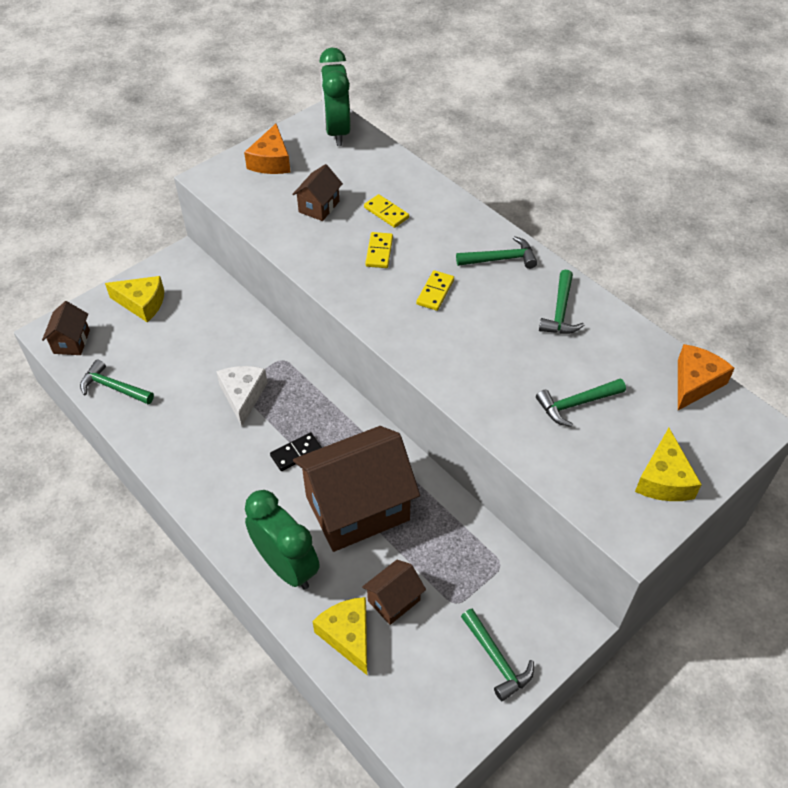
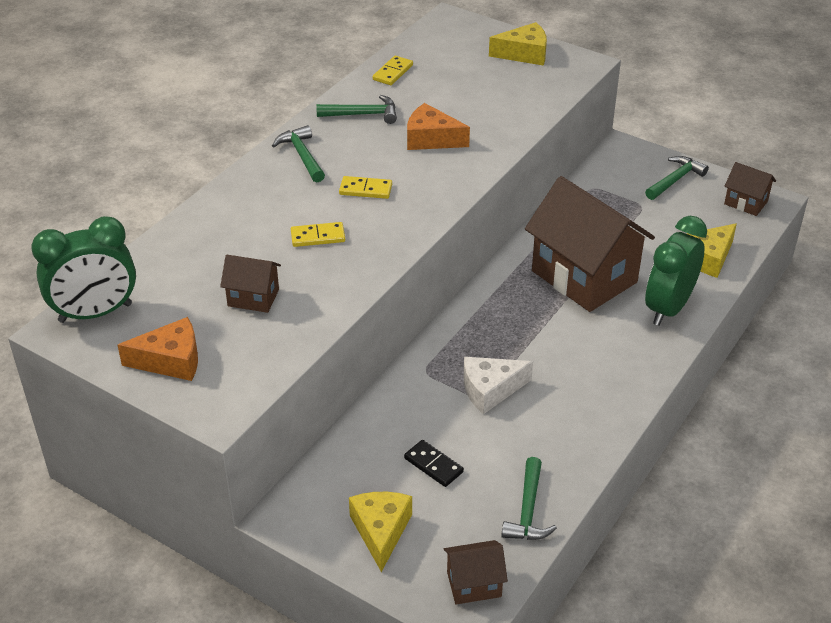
camera: 105 degrees left, 10 degrees down
(296, 453) = (544, 330): black domino -> black domino (433, 465)
(386, 213) = (250, 243): yellow domino -> yellow domino (392, 72)
(394, 600) = (660, 239): brown house -> brown house (746, 202)
(576, 404) = (470, 97): green hammer -> none
(695, 383) = (418, 45): orange cheese -> orange cheese (431, 139)

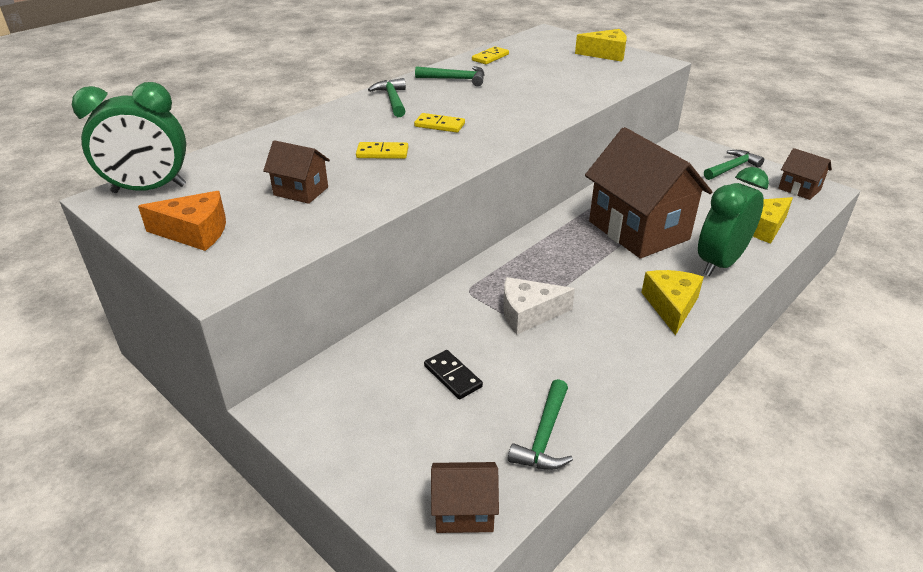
camera: 10 degrees right, 5 degrees down
(381, 531) = (377, 436): yellow cheese -> yellow cheese (671, 306)
(431, 139) = (510, 98): orange cheese -> none

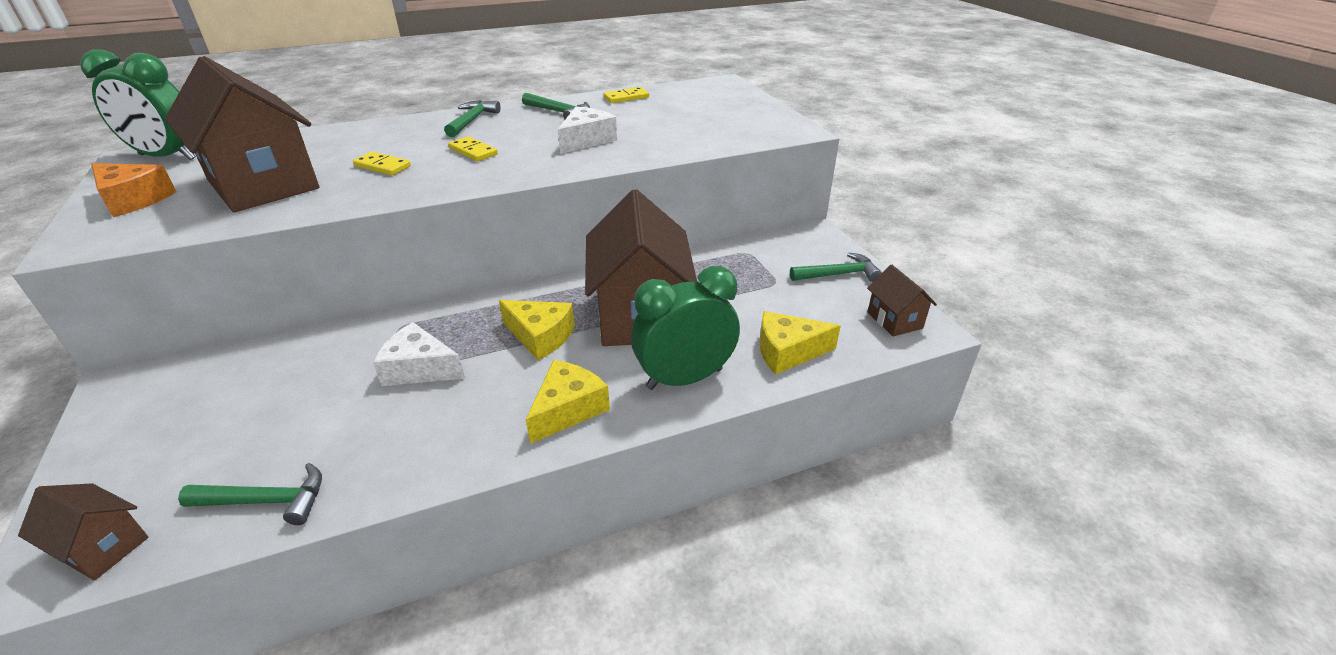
camera: 25 degrees right, 0 degrees up
(301, 191) = (263, 185): brown house -> brown house, size x2.19
(452, 376) = (274, 407): black domino -> none
(516, 98) = (586, 140): none -> white cheese
(544, 436) = (266, 501): green hammer -> green hammer turned 135 degrees counterclockwise
(606, 54) = (752, 113): yellow cheese -> yellow cheese (540, 336)

